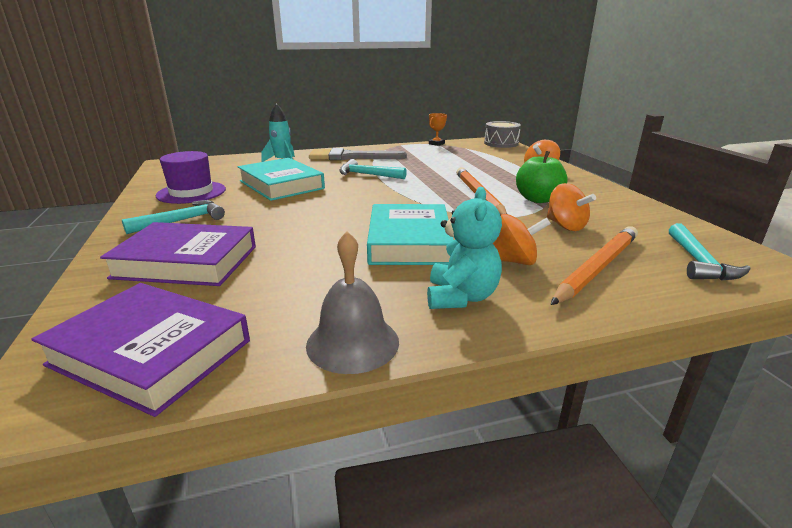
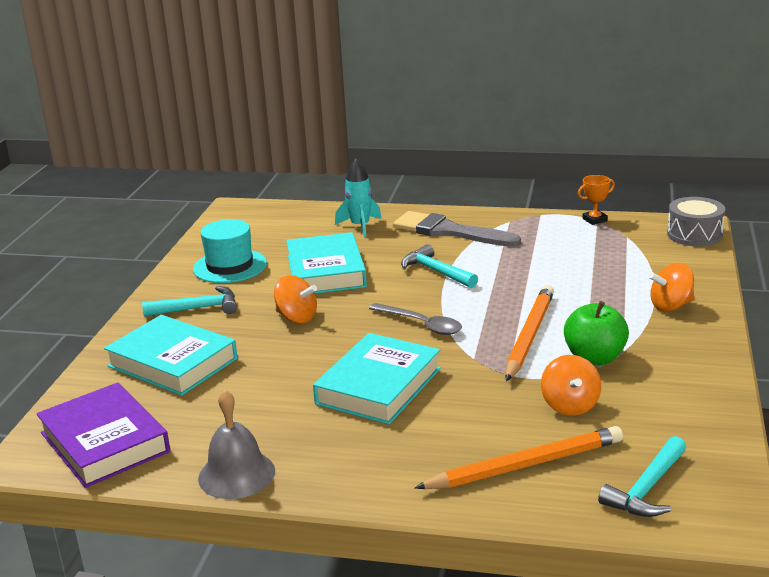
camera: 30 degrees right, 0 degrees up
(186, 262) = (172, 362): purple book -> turquoise book
(191, 192) = (230, 266): purple hat -> turquoise hat
(394, 201) = (421, 324): none -> grey spoon
(461, 297) = (358, 459): turquoise teddy bear -> none
(513, 261) = (452, 435): orange spinning top -> orange spinning top (297, 317)

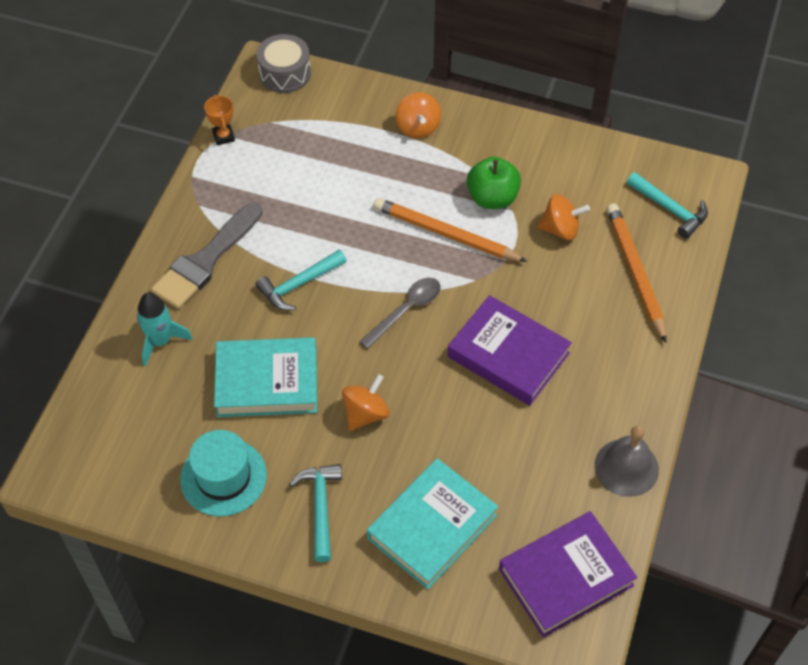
camera: 85 degrees left, 30 degrees up
(379, 386) = (508, 355): turquoise book -> purple book

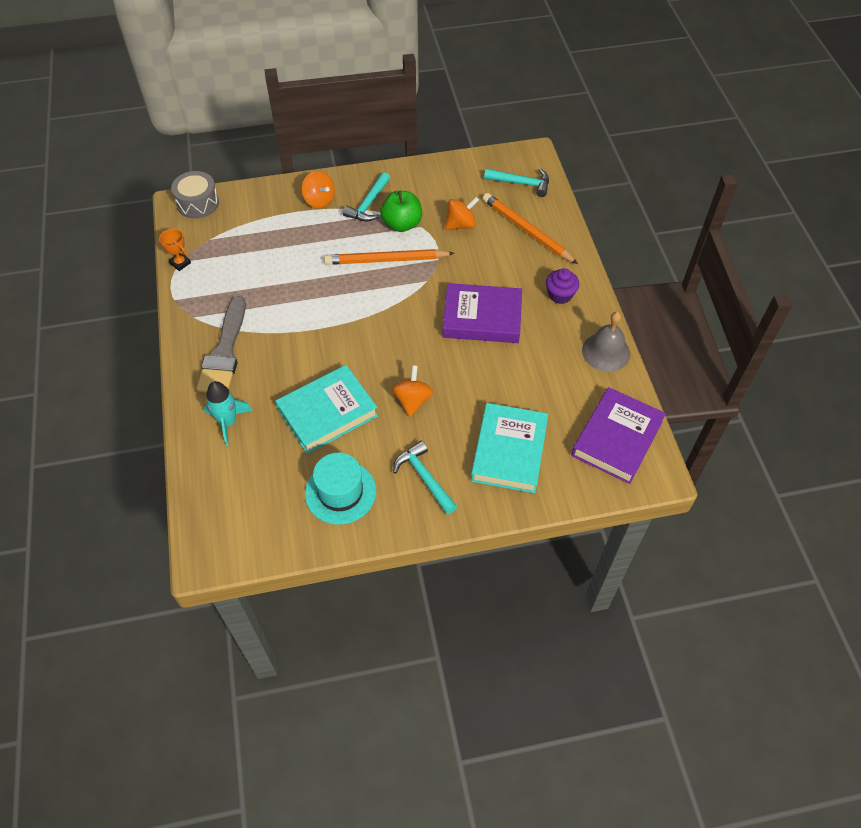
camera: 30 degrees left, 0 degrees up
(299, 284) = (306, 337): turquoise hammer -> turquoise hammer (369, 204)
(406, 310) = (393, 321): grey spoon -> none
(620, 371) = (560, 295): none -> purple cupcake

